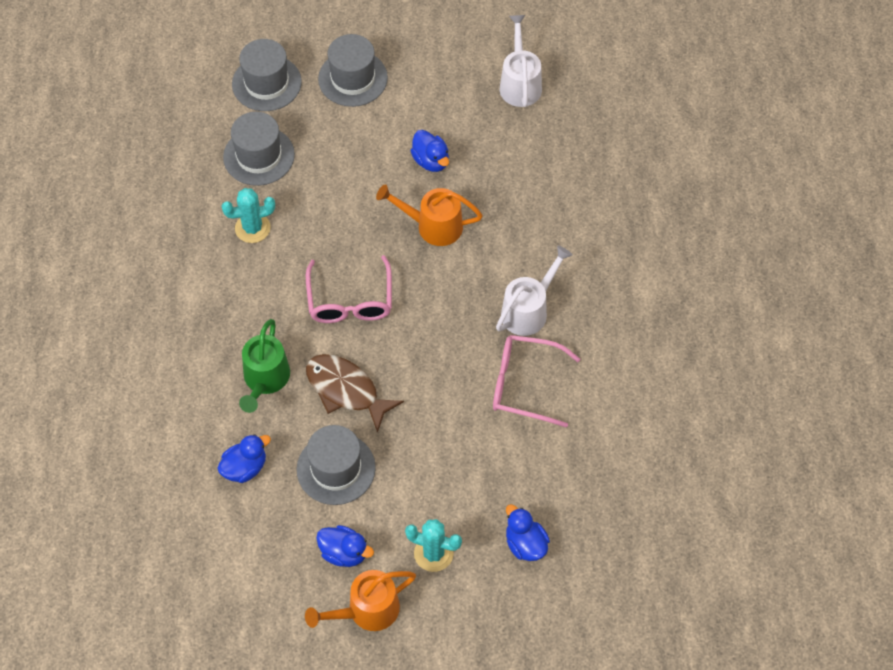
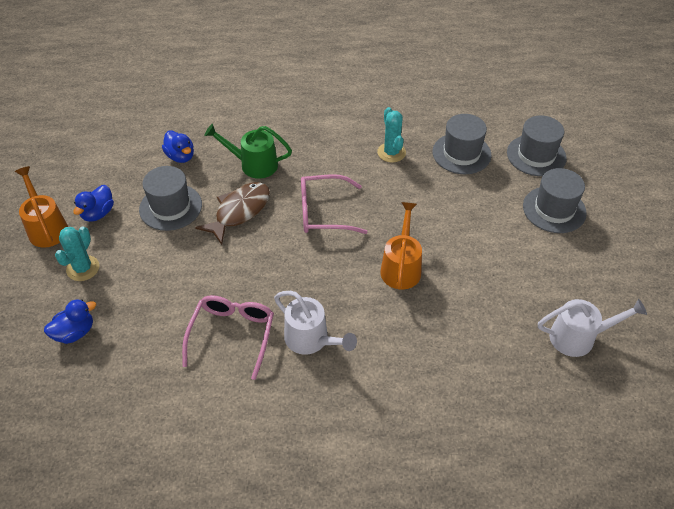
camera: 90 degrees right, 10 degrees down
(431, 161) = (472, 265): blue duck -> none

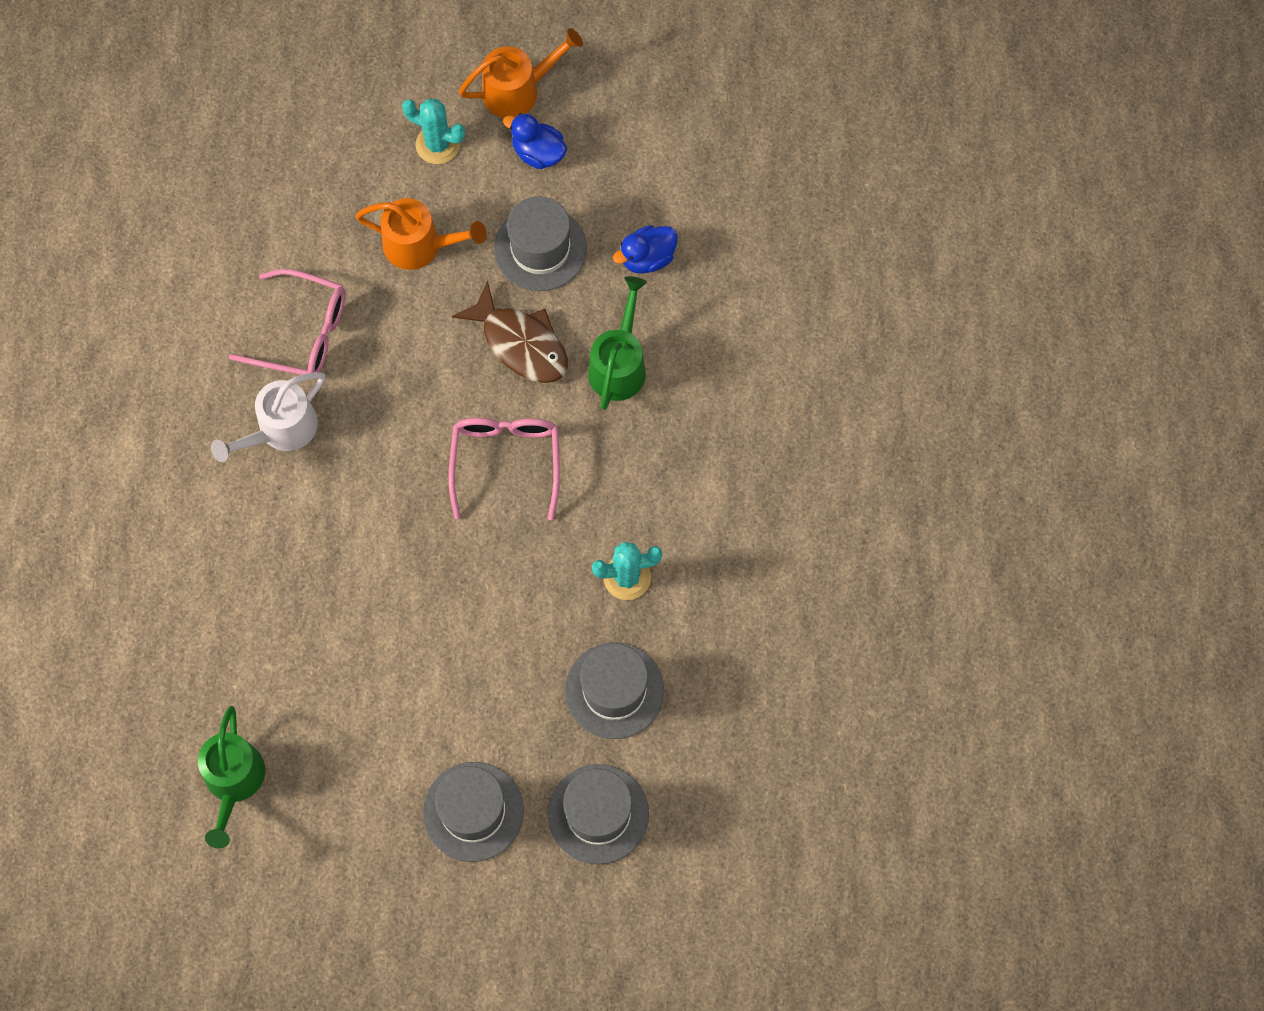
camera: 95 degrees right, 20 degrees up
(75, 332) = (333, 146): blue duck -> none
(401, 267) = (388, 561): orange watering can -> orange watering can (421, 246)
(579, 337) = (234, 782): white watering can -> green watering can

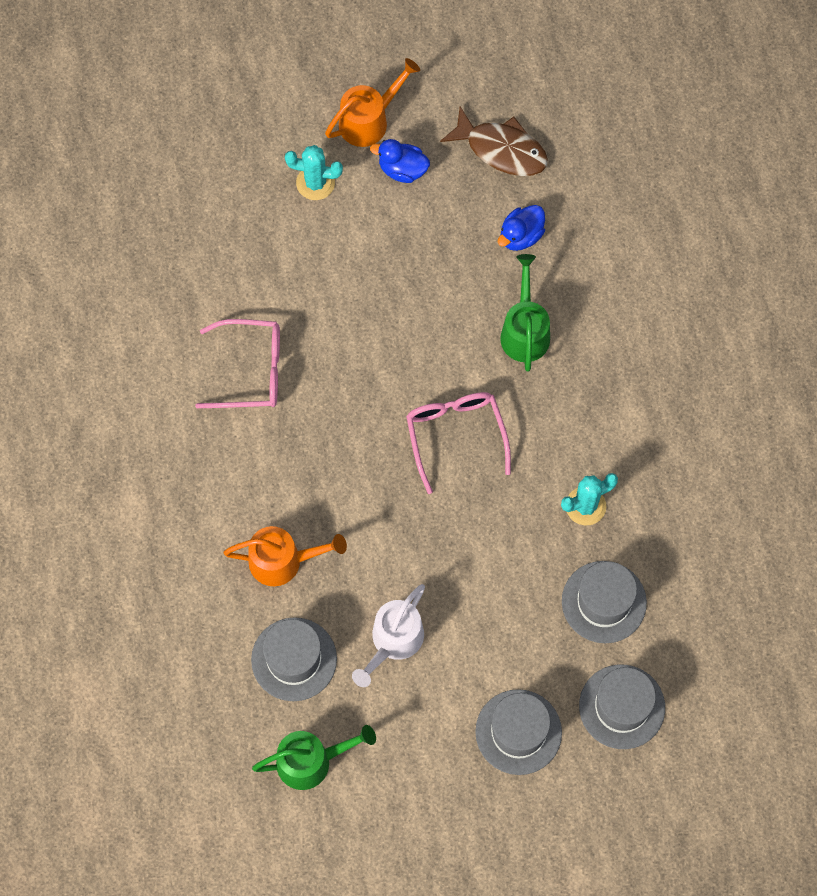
camera: 15 degrees left, 0 degrees up
(234, 782) = (312, 761): green watering can -> green watering can turned 90 degrees counterclockwise
(280, 430) = (258, 457): white watering can -> white watering can (393, 642)
(421, 246) = (328, 272): orange watering can -> orange watering can (283, 561)
(521, 343) = (437, 333): brown fish -> brown fish (501, 149)
(540, 249) = (429, 250): grey hat -> grey hat (294, 659)

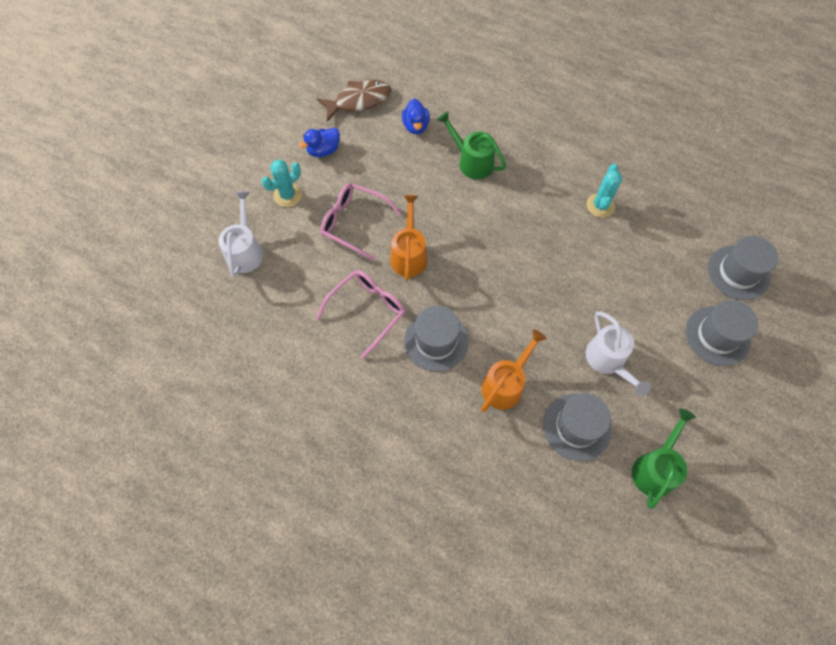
camera: 50 degrees left, 5 degrees down
(217, 200) = (245, 250): none -> white watering can
(369, 120) = (279, 145): orange watering can -> orange watering can (409, 254)
(456, 436) = (504, 236): pink glasses -> pink glasses (354, 223)
(604, 602) = (666, 237): grey hat -> grey hat (436, 341)

